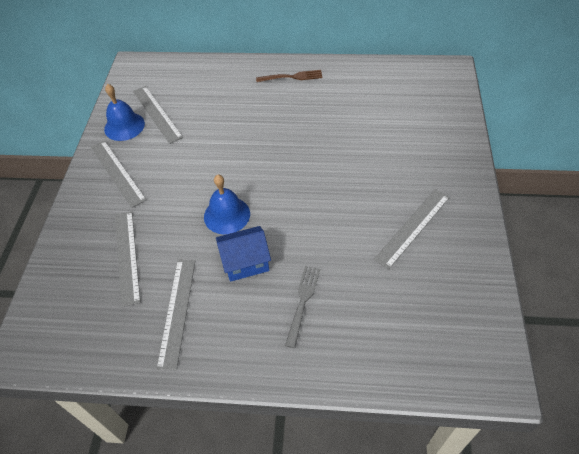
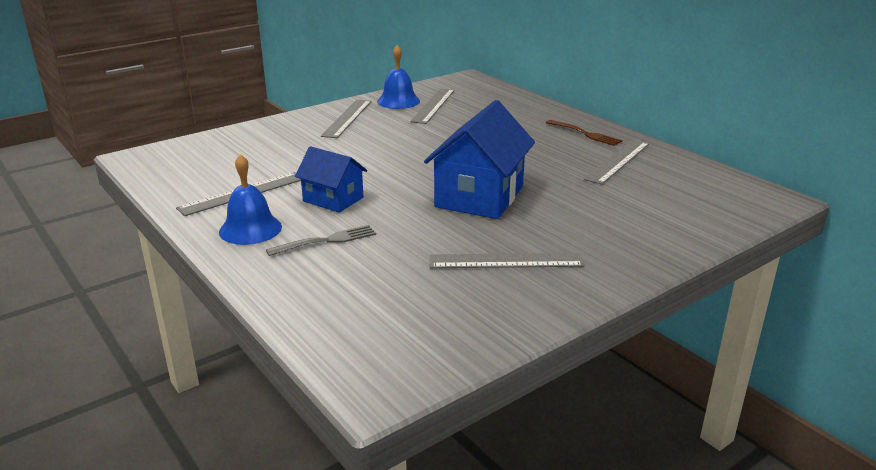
camera: 45 degrees right, 25 degrees down
(127, 256) = (270, 154): grey ruler -> grey ruler (617, 161)
(227, 215) = (372, 172): blue bell -> blue bell (250, 229)
(322, 184) = (479, 196): none -> blue house

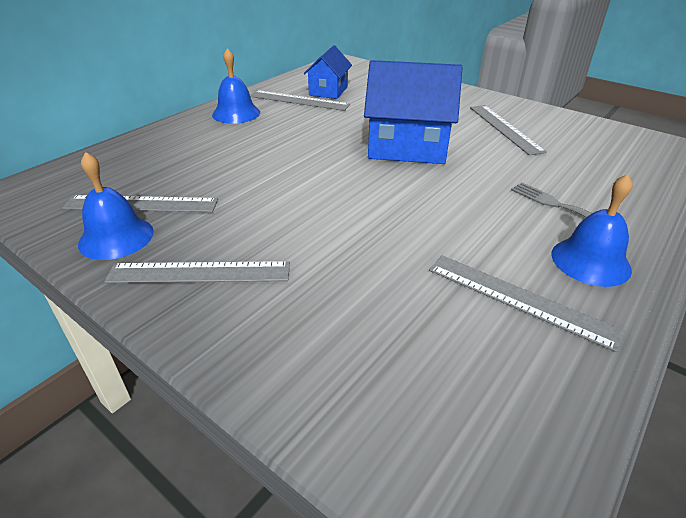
camera: 105 degrees left, 10 degrees up
(333, 199) = (475, 222): blue house -> blue house (328, 91)
(585, 134) = (236, 113): brown fork -> blue bell

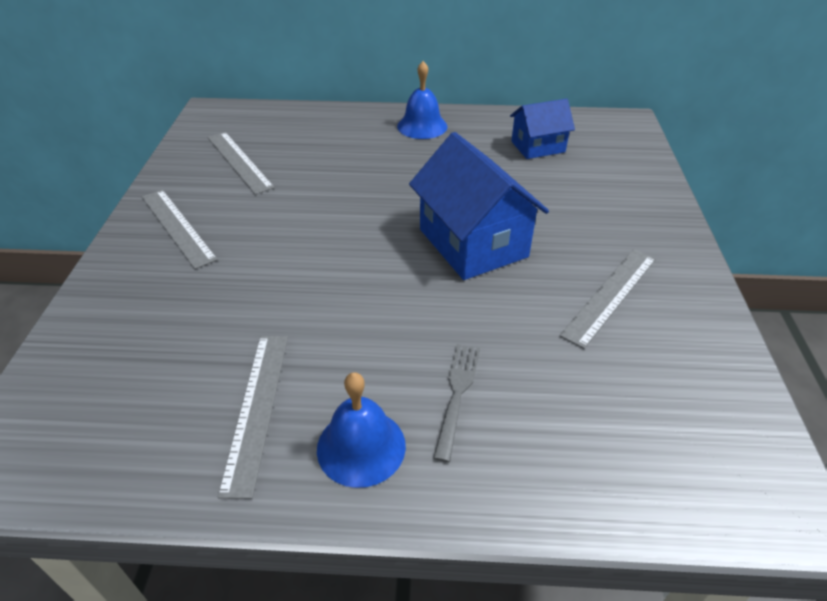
camera: 55 degrees right, 5 degrees up
(116, 237) = (192, 174): blue bell -> none
(298, 100) = (491, 141): grey ruler -> none

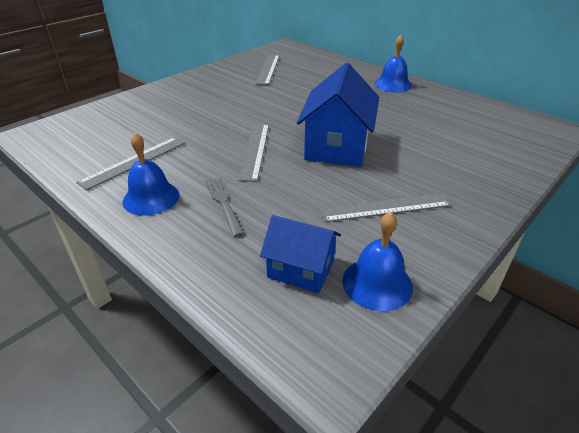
camera: 40 degrees right, 5 degrees down
(177, 227) = (203, 84): grey ruler -> grey ruler (254, 150)
(457, 394) = (223, 203): grey fork -> grey fork turned 75 degrees counterclockwise
(538, 147) = (458, 118): blue house -> blue house (301, 269)
(707, 387) = (377, 283): none -> blue bell

